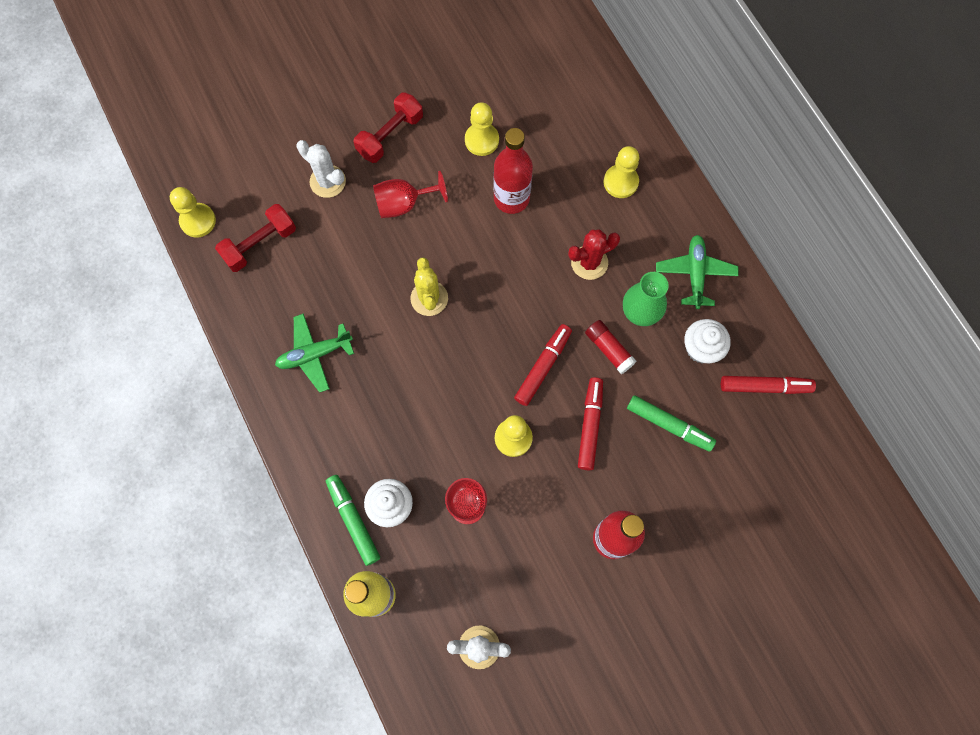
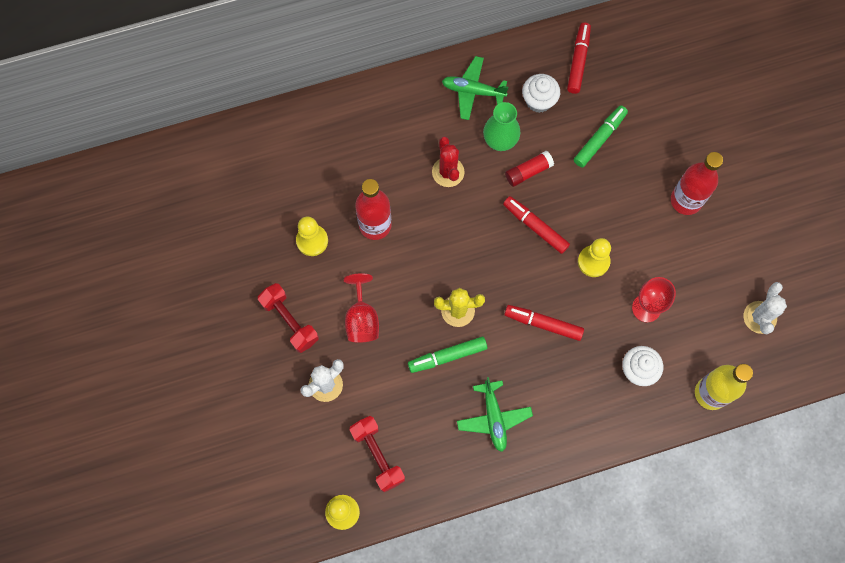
camera: 80 degrees left, 0 degrees up
(353, 520) = (646, 403): green marker -> green marker (447, 356)
(590, 425) = (591, 199): red marker -> red marker (543, 324)
(620, 182) = (377, 132): yellow pawn -> none

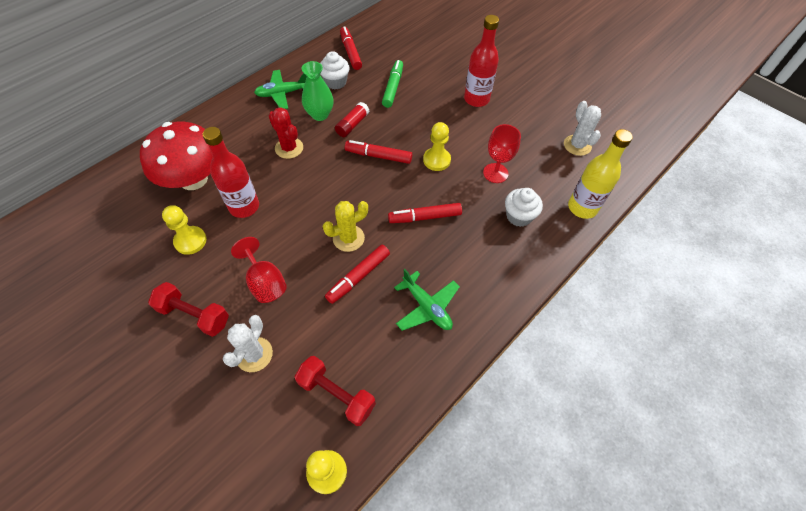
camera: 30 degrees left, 15 degrees down
(339, 167) = (193, 179): none -> red mushroom
(447, 356) = (358, 277): green marker -> red marker

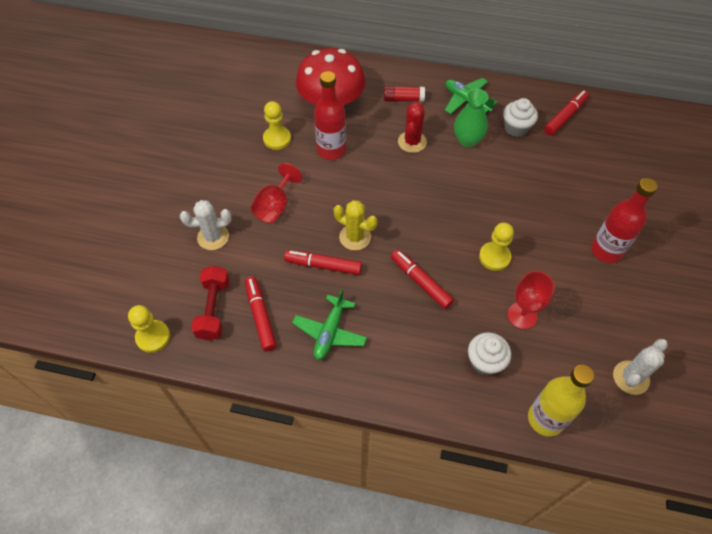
camera: 60 degrees right, 0 degrees up
(194, 315) = (220, 181): red dumbbell -> none
(352, 125) = (477, 170): red glue stick -> red glue stick (403, 99)
(378, 156) = (459, 209): red marker -> red marker (260, 316)
(393, 87) = (552, 174): green marker -> none

